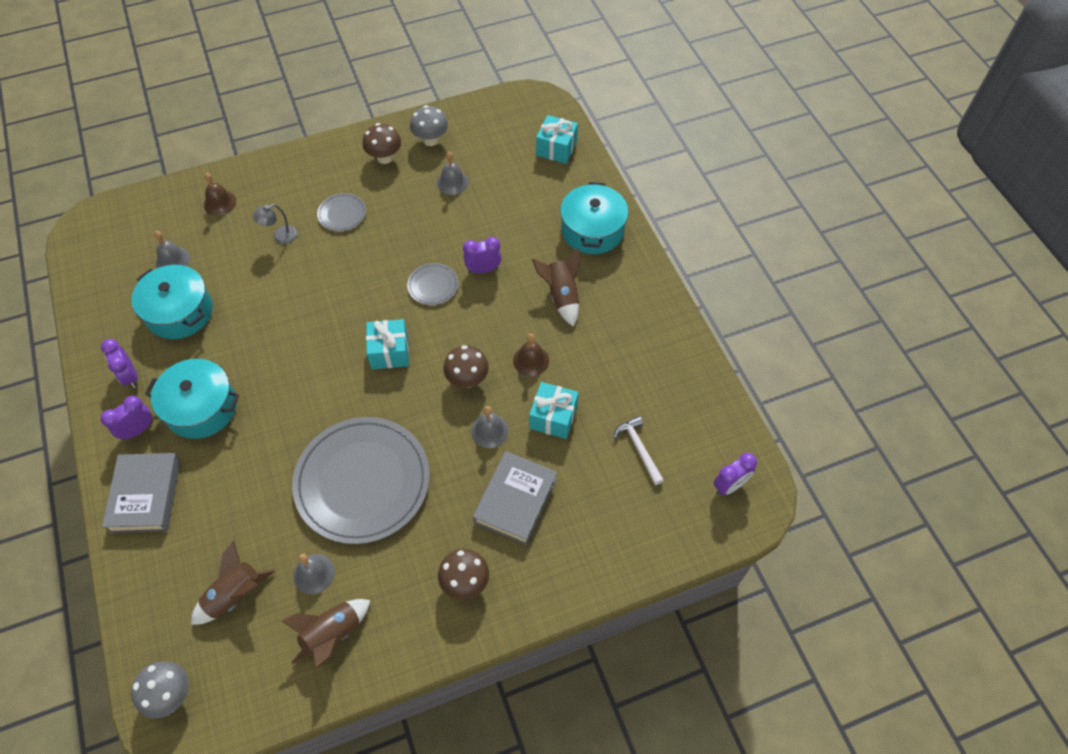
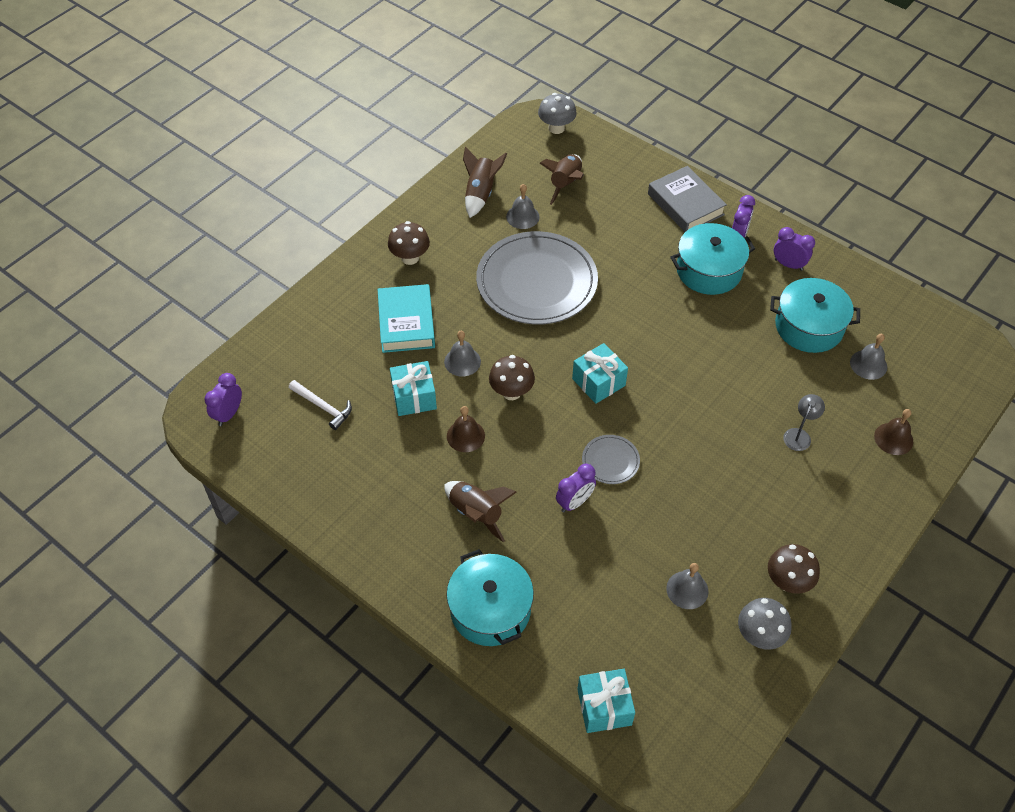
camera: 150 degrees right, 5 degrees down
(342, 214) = (766, 489): grey plate -> none
(515, 500) = (406, 323): grey book -> turquoise book

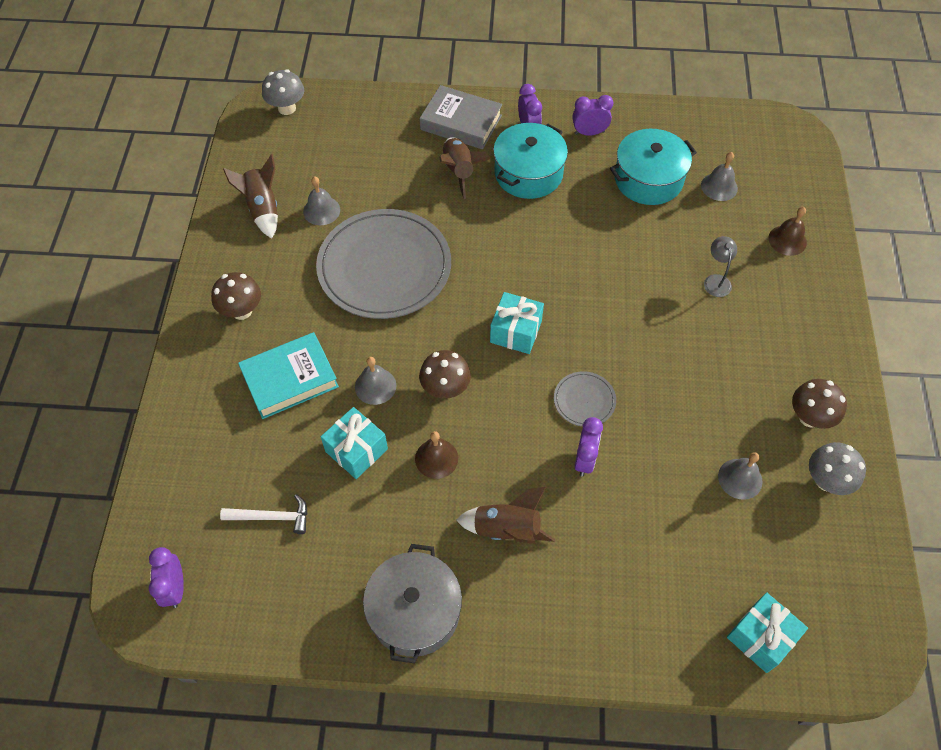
camera: 35 degrees left, 5 degrees up
(368, 526) = (415, 611): none -> grey pot
(406, 323) = (290, 379): turquoise book -> turquoise book turned 75 degrees counterclockwise
(490, 609) = (593, 615): turquoise pot -> none
(565, 184) = (337, 158): brown rocket -> brown rocket (459, 171)

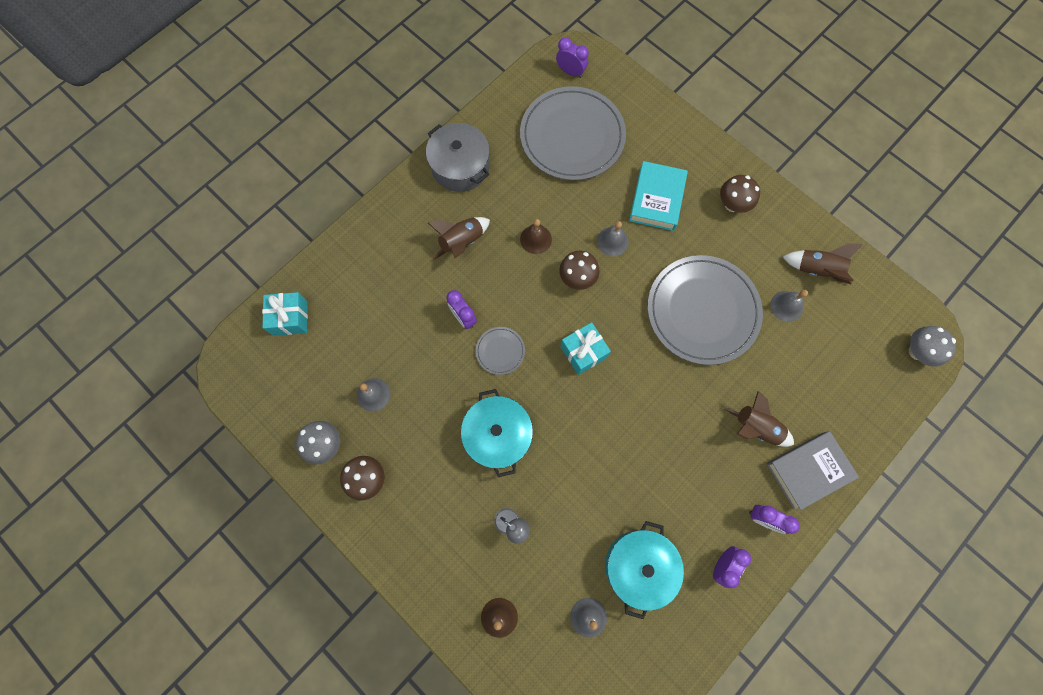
camera: 130 degrees right, 15 degrees up
(272, 517) = (572, 136): white hammer -> grey plate
(356, 450) = (577, 202): turquoise gift -> none
(528, 173) = (715, 478): turquoise pot -> turquoise pot (497, 435)

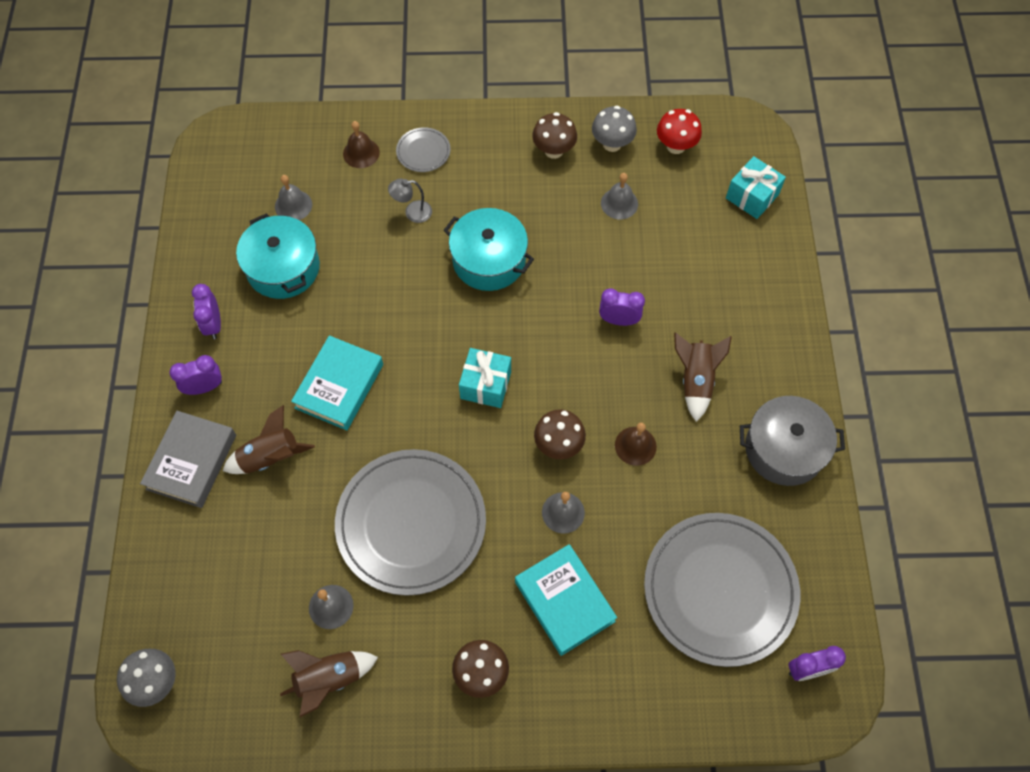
camera: 135 degrees right, 10 degrees down
(289, 400) = (675, 146): none -> red mushroom
(500, 351) = (557, 322): grey plate -> grey plate (423, 151)
(674, 436) = (339, 386): none -> turquoise book

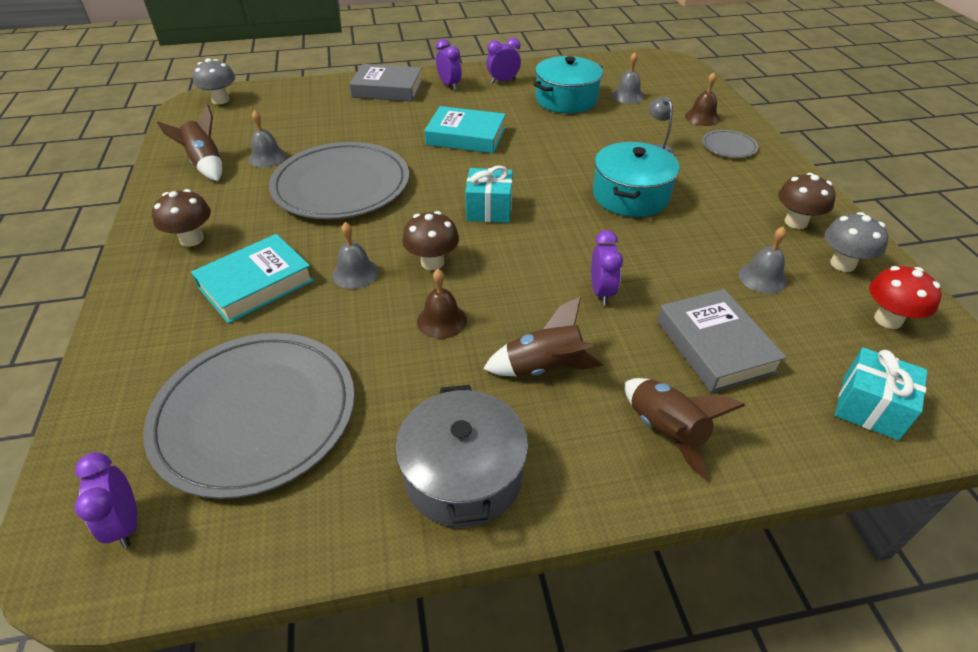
camera: 80 degrees right, 20 degrees down
(270, 457) = (395, 116): brown rocket -> brown rocket (665, 430)
(688, 263) = (715, 346): none -> grey book

